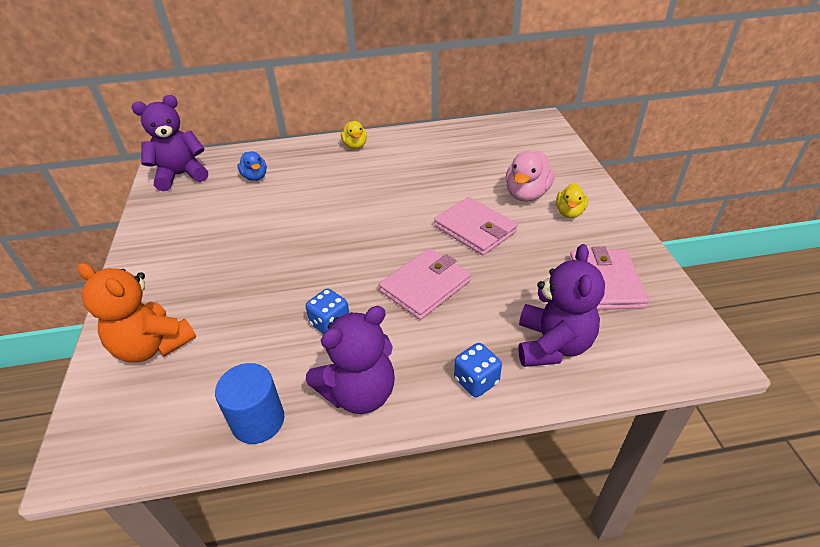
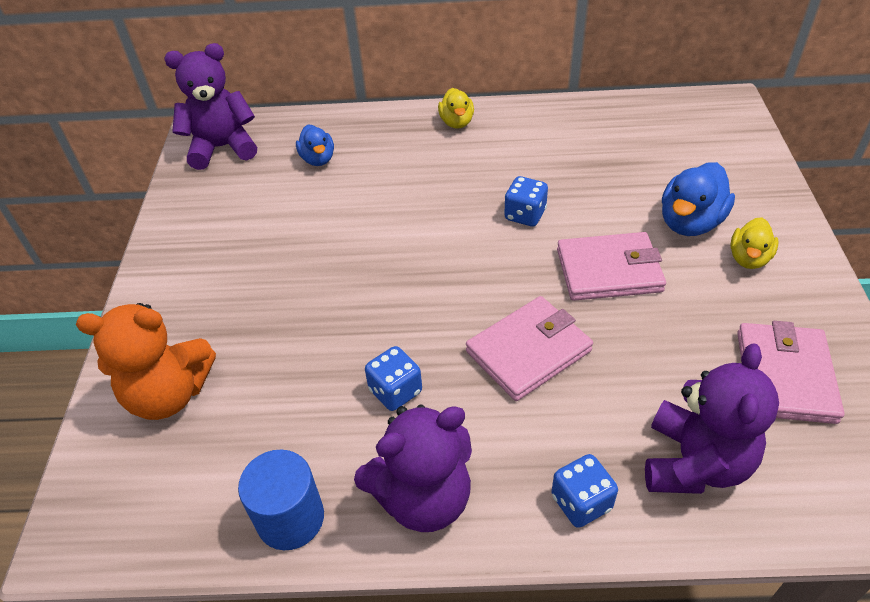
camera: 10 degrees right, 5 degrees up
(153, 346) = (169, 394): orange teddy bear -> orange teddy bear turned 45 degrees counterclockwise
(411, 199) = (525, 215): none -> blue dice
(475, 229) = (608, 270): pink wallet -> pink wallet turned 60 degrees counterclockwise
(526, 194) = (690, 222): pink duck -> blue duck

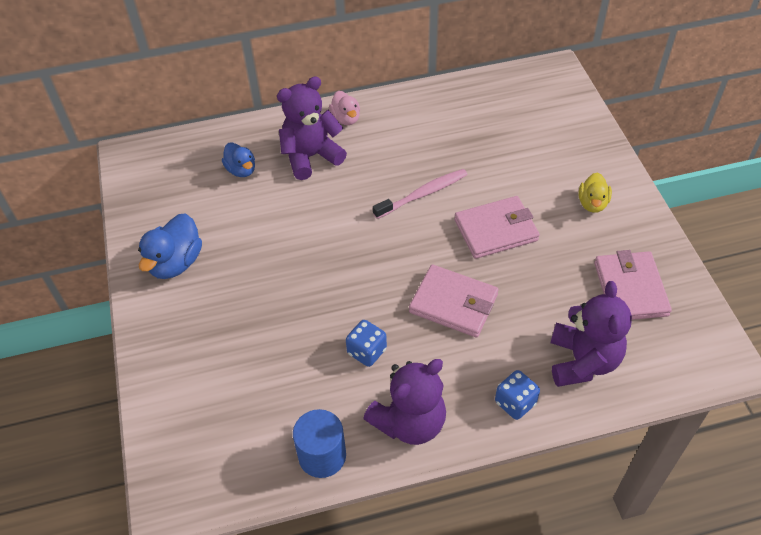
camera: 15 degrees left, 5 degrees up
(169, 394) = (197, 387): orange teddy bear -> none
(222, 148) = (154, 171): purple teddy bear -> purple teddy bear (311, 156)
(456, 122) = (346, 118): yellow duck -> pink duck
(525, 215) = (423, 194): blue dice -> pink toothbrush
(528, 351) = (453, 303): pink wallet -> pink wallet turned 75 degrees clockwise
(690, 222) = (546, 181): blue duck -> blue duck (176, 262)

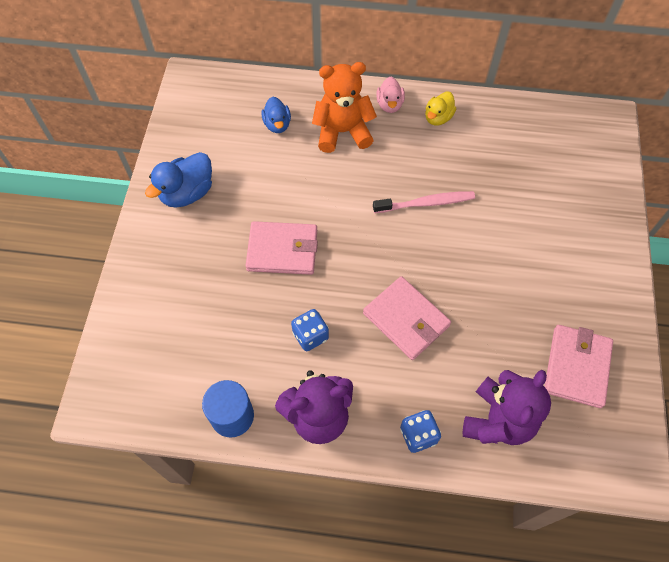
camera: 20 degrees right, 10 degrees up
(311, 156) = (342, 132): purple teddy bear -> orange teddy bear
(496, 230) = (477, 262): pink wallet -> pink wallet (282, 250)
(592, 203) = (580, 268): yellow duck -> yellow duck (438, 118)

